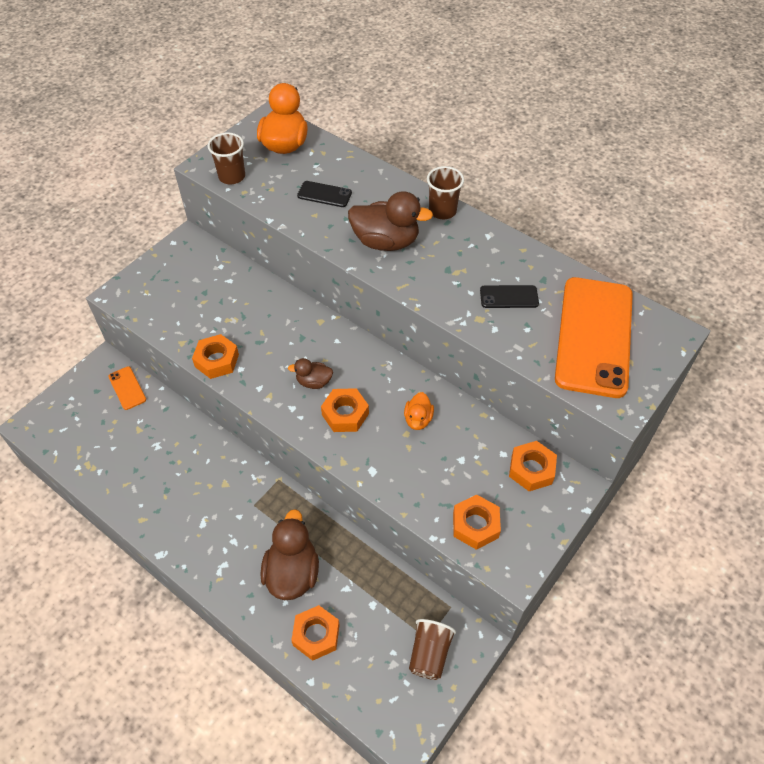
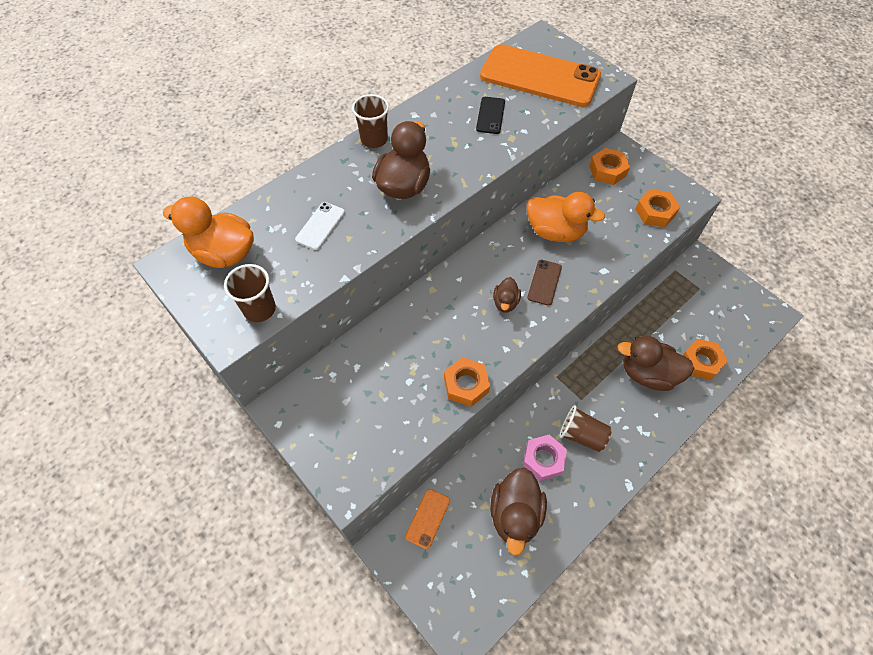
camera: 80 degrees left, 5 degrees up
(127, 388) = (428, 518): orange phone -> orange phone turned 45 degrees counterclockwise
(130, 454) = (515, 514): none -> brown duck
(185, 473) = (543, 459): none -> pink nut
(324, 194) = (320, 226): black phone -> white phone
(345, 414) = (544, 282): orange nut -> brown phone
(418, 419) = (555, 231): orange duck -> orange duck, size x1.89
(429, 654) = (712, 289): brown cup -> brown cup (581, 435)

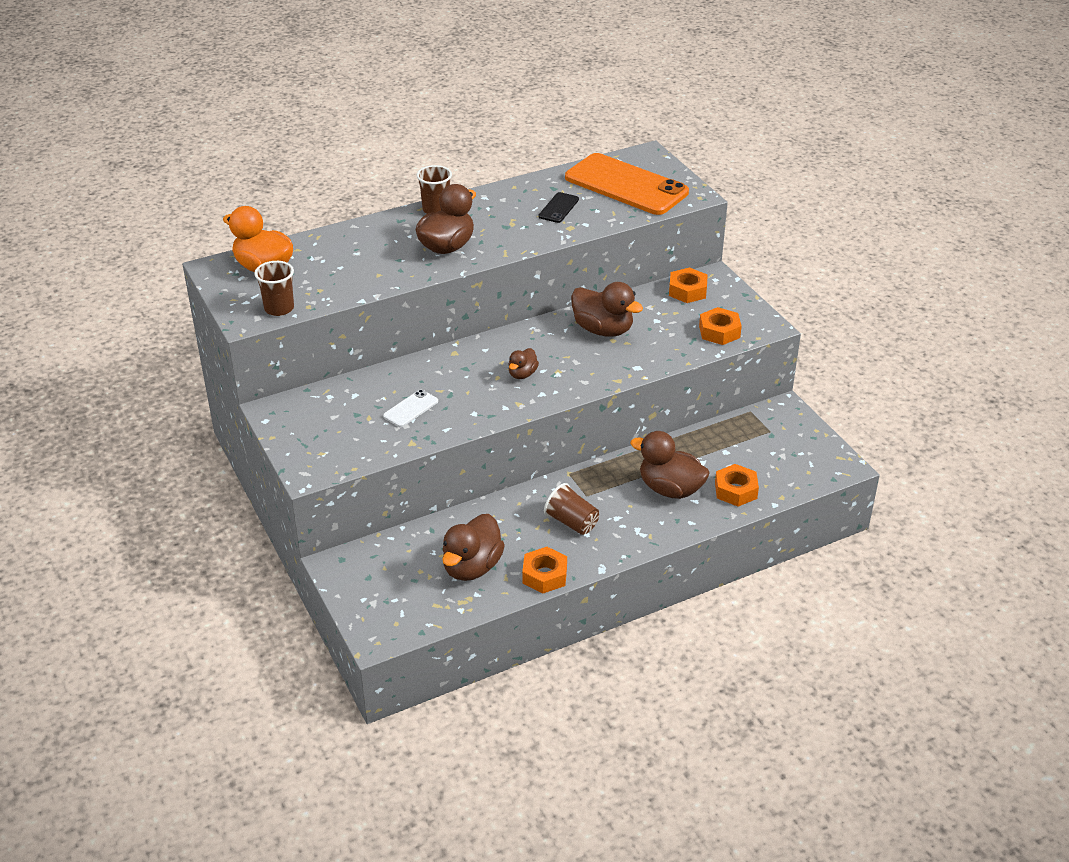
camera: 15 degrees right, 20 degrees down
(320, 226) = (356, 262): white phone -> white phone (410, 409)
(428, 518) = (383, 552): orange phone -> none
(466, 385) = (452, 425): orange nut -> orange nut (544, 575)
(543, 459) = (521, 533): pink nut -> none
(544, 282) = (570, 366): brown phone -> none
(555, 231) = (603, 330): orange duck -> brown duck

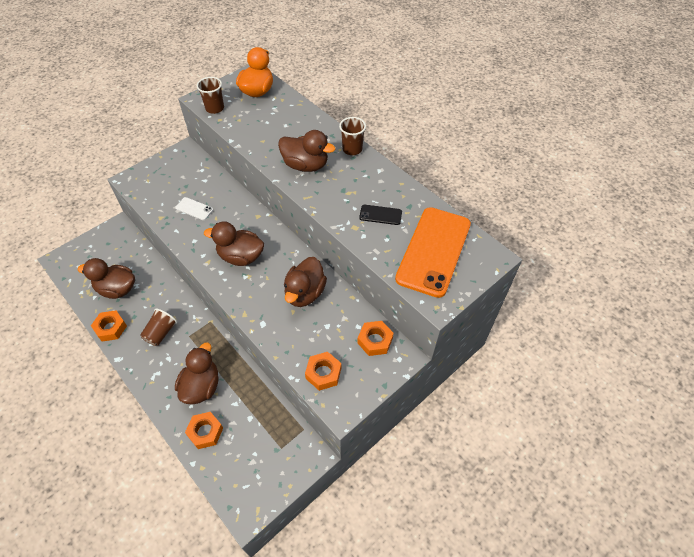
camera: 75 degrees right, 15 degrees up
(522, 374) = (241, 257): brown duck -> brown duck, size x1.89

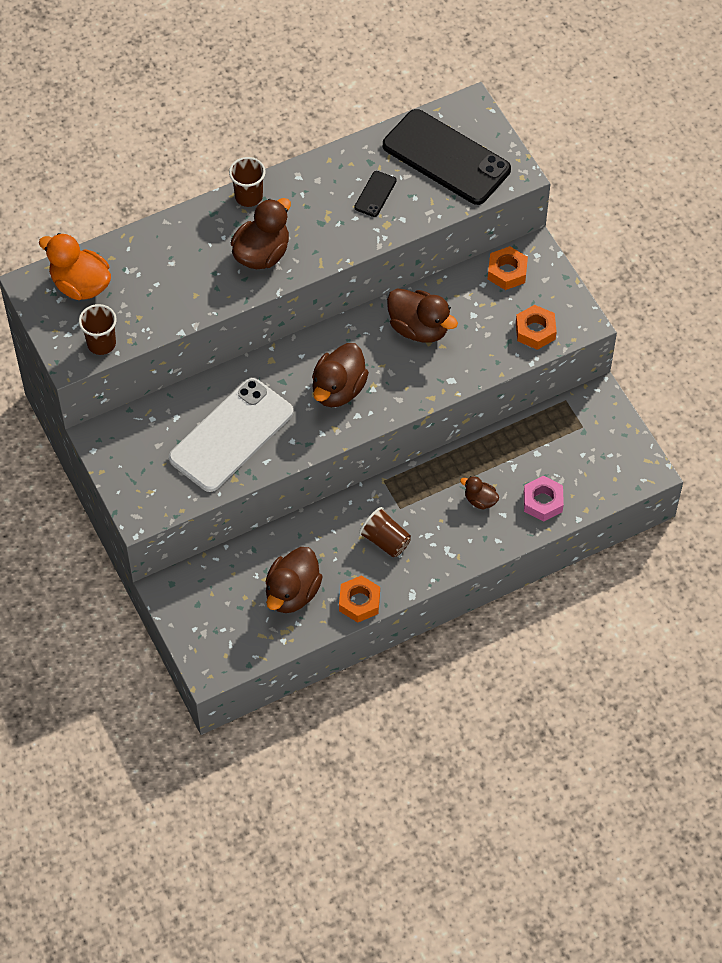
camera: 75 degrees left, 5 degrees up
(194, 209) = (231, 435): white phone -> white phone, size x2.40
(201, 386) = (480, 500): brown duck -> brown duck, size x0.53
(205, 432) = (542, 502): orange nut -> pink nut
(434, 251) = (446, 157): orange phone -> black phone

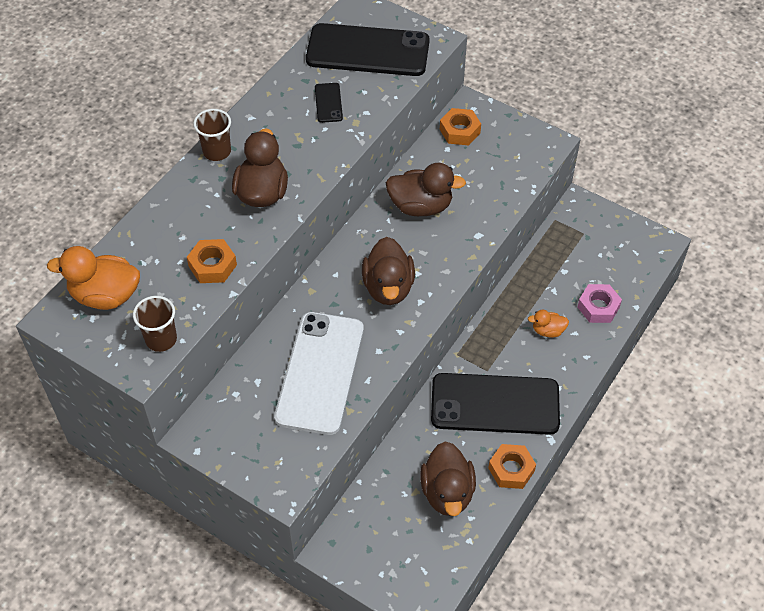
camera: 30 degrees left, 5 degrees down
(385, 541) = (495, 404): brown cup -> black phone
(480, 500) = (548, 331): brown duck -> orange duck
(535, 331) = (517, 165): orange nut -> orange nut (212, 266)

